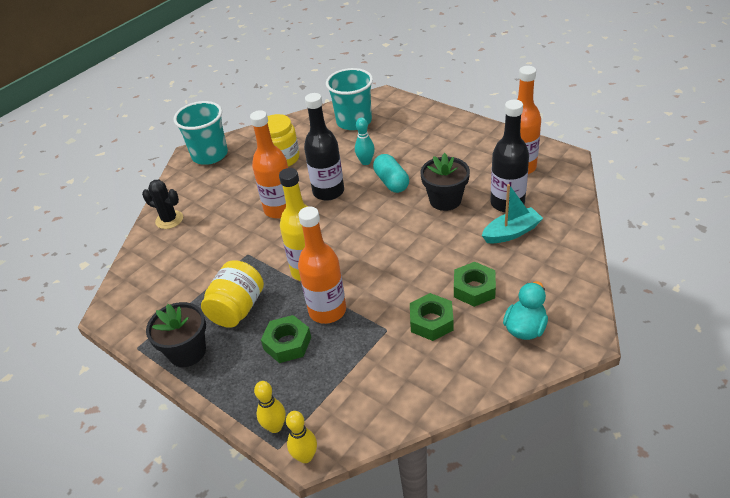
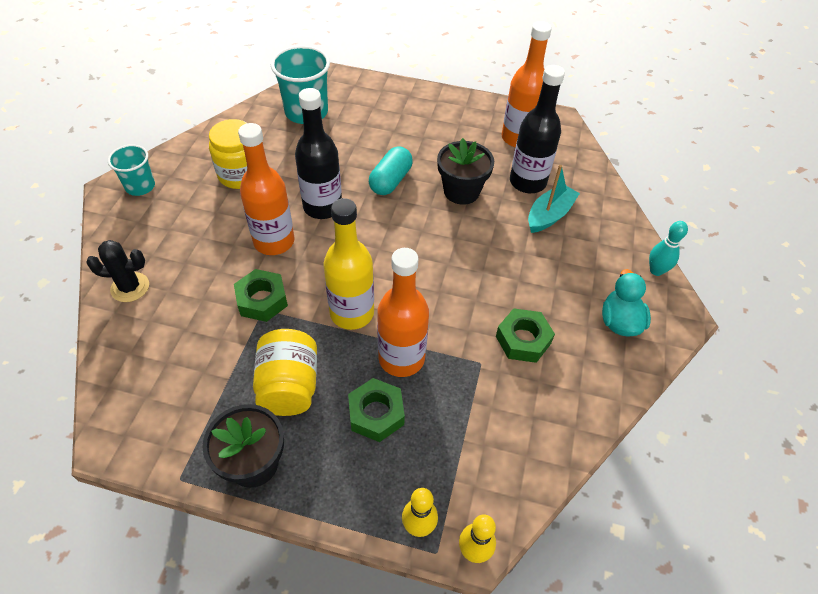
camera: 30 degrees left, 10 degrees up
(210, 155) = (140, 186): turquoise cup -> turquoise cup, size x0.61
(366, 162) = (347, 161): turquoise bowling pin -> turquoise bowling pin (656, 270)
(391, 182) = (390, 181): turquoise capsule -> turquoise capsule turned 75 degrees clockwise
(474, 289) = (546, 289): green nut -> green nut (262, 300)

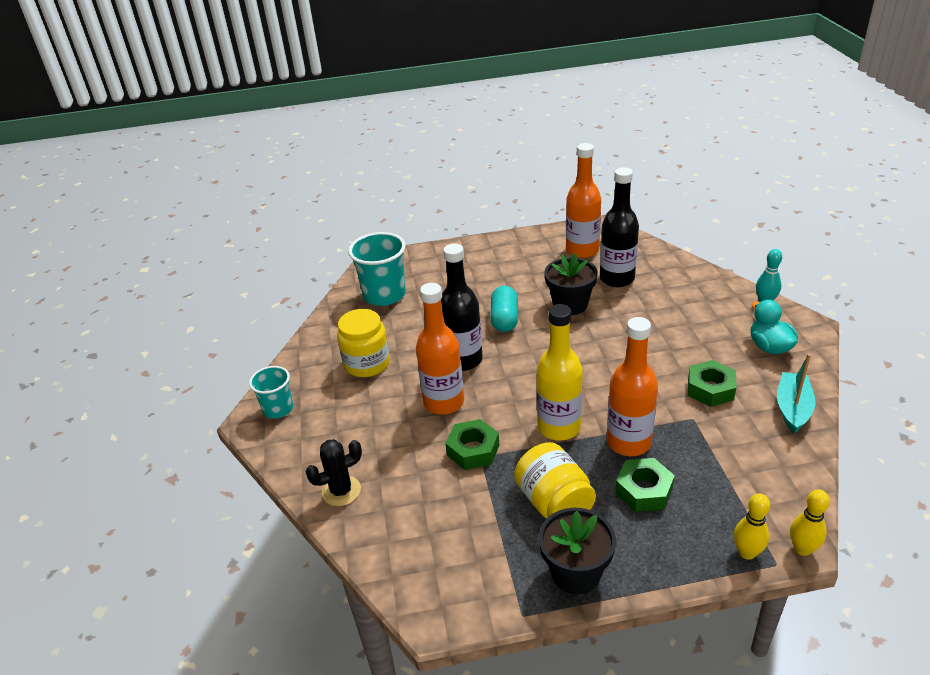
camera: 20 degrees left, 15 degrees down
(549, 215) = (654, 295): turquoise boat -> turquoise boat (792, 409)

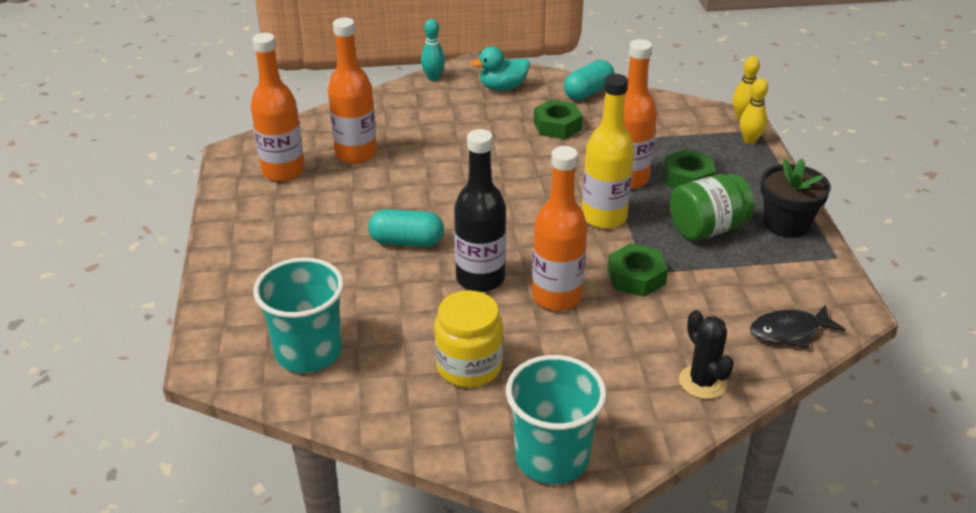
camera: 90 degrees left, 0 degrees up
(278, 409) = (552, 457): turquoise cup -> turquoise cup, size x1.64
(401, 558) = (789, 332): none -> black fish
(554, 503) = (707, 229): yellow jar -> green jar
(570, 304) = (395, 191): black flower pot -> none
(617, 279) = (356, 154): black bottle -> orange bottle
(792, 409) = (588, 92): turquoise boat -> turquoise capsule

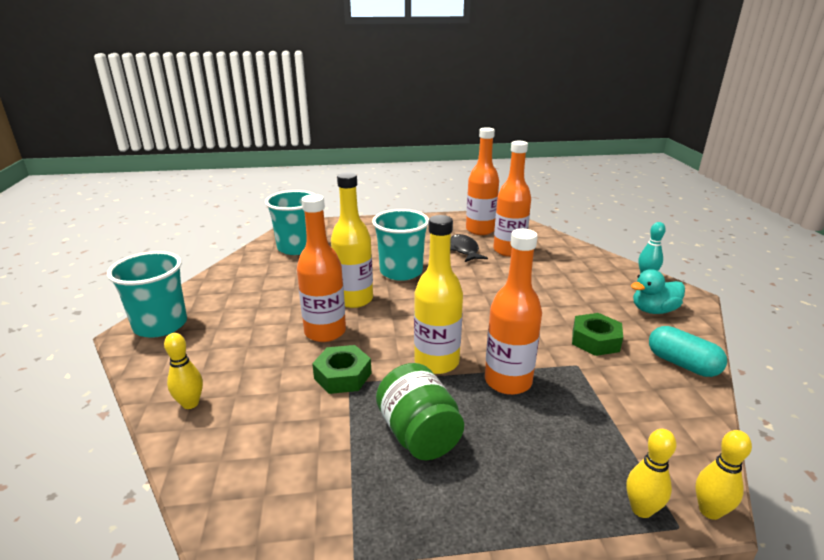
camera: 90 degrees right, 10 degrees down
(406, 241) = (401, 272): turquoise capsule -> turquoise cup
(469, 366) = (262, 296): yellow jar -> none
(480, 278) = (354, 299): black bottle -> yellow bottle
(502, 87) = (653, 310): turquoise duck -> turquoise duck turned 90 degrees counterclockwise
(687, 178) = (520, 429): green nut -> none
(702, 382) = (190, 403): black cactus -> yellow bowling pin
(786, 224) = (430, 516): black flower pot -> none
(789, 332) = (228, 479): black fish -> black fish (464, 250)

